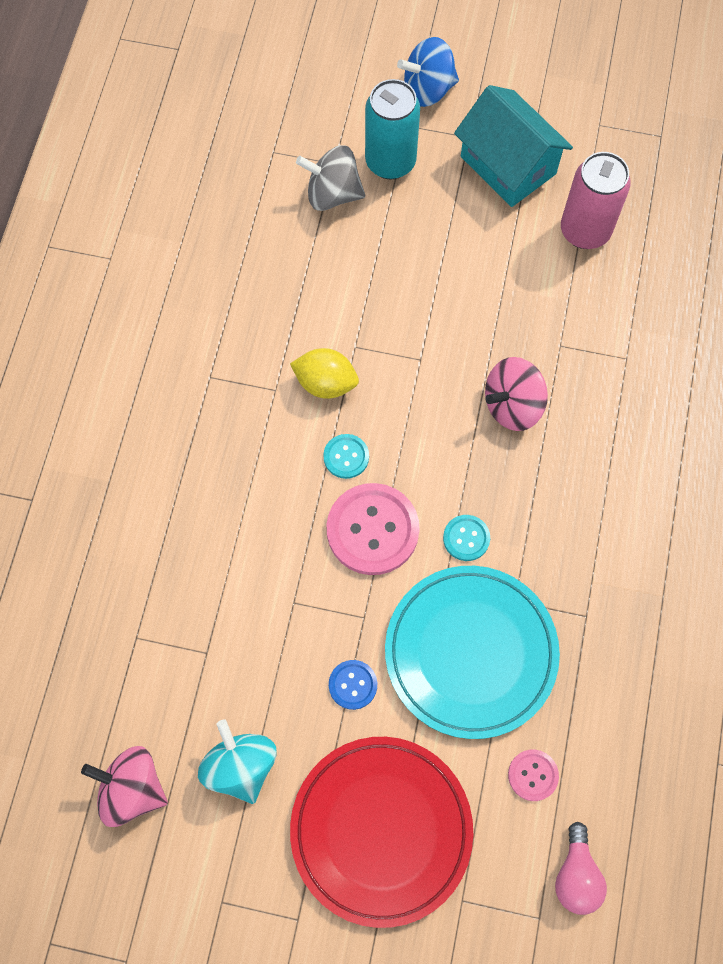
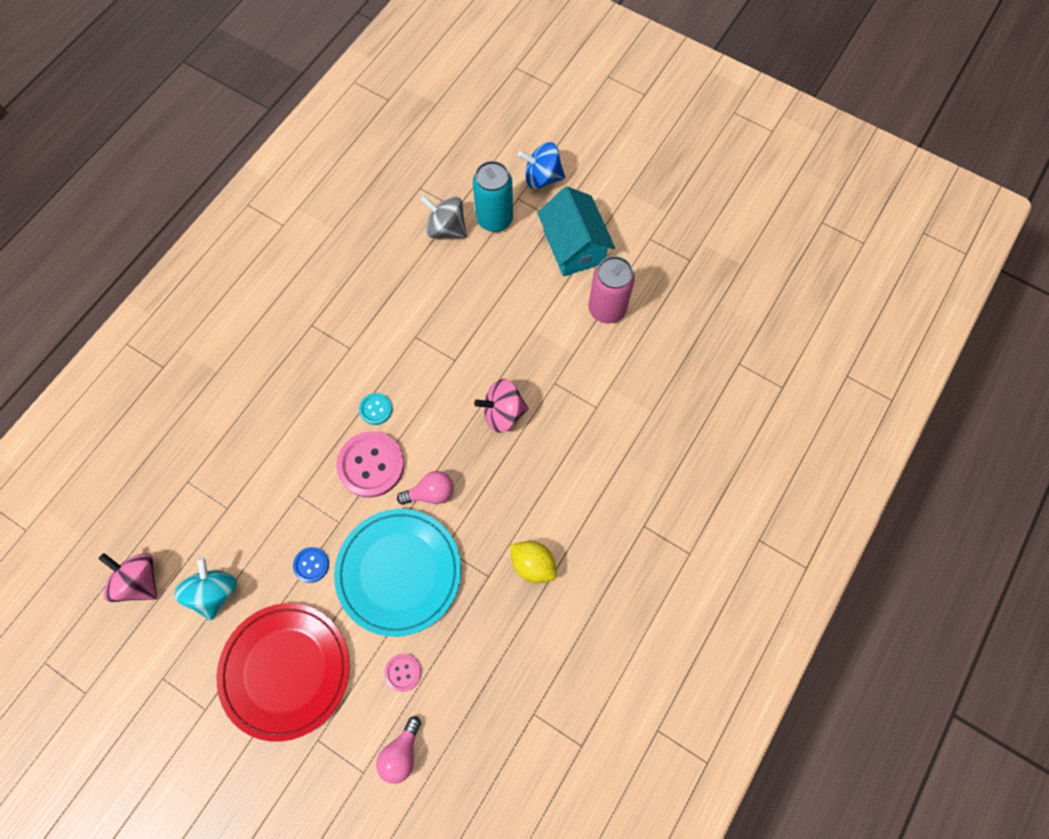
camera: 20 degrees right, 0 degrees up
(325, 383) = (384, 355): yellow lemon -> yellow lemon (533, 564)
(466, 538) = (431, 493): turquoise button -> pink light bulb

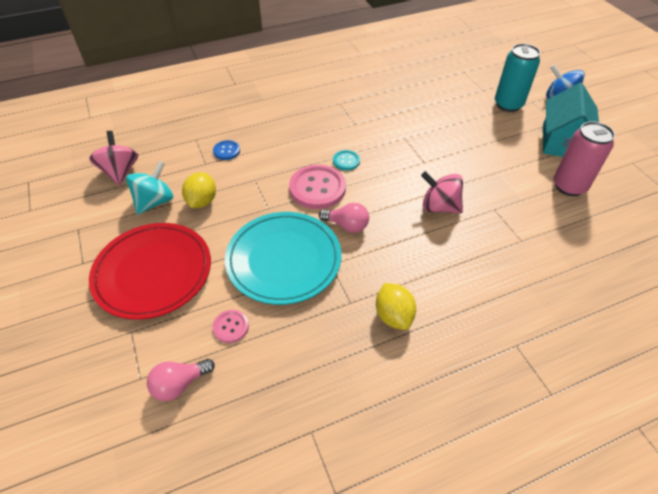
camera: 35 degrees right, 20 degrees down
(265, 559) = (202, 201): none -> yellow lemon
(311, 565) = (228, 221): blue button -> blue button (226, 151)
(446, 229) = (468, 96): grey spinning top -> none

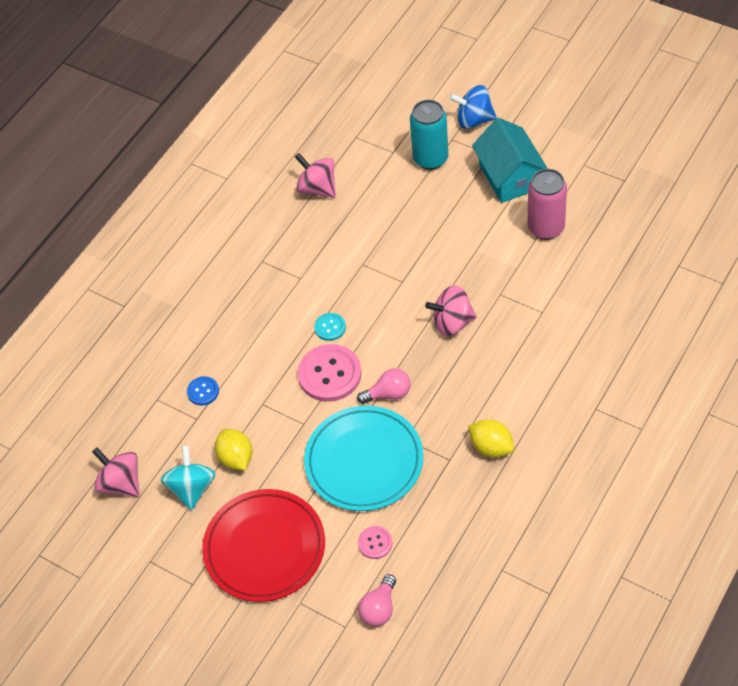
camera: 30 degrees left, 5 degrees up
(414, 84) = (317, 188): none -> pink spinning top

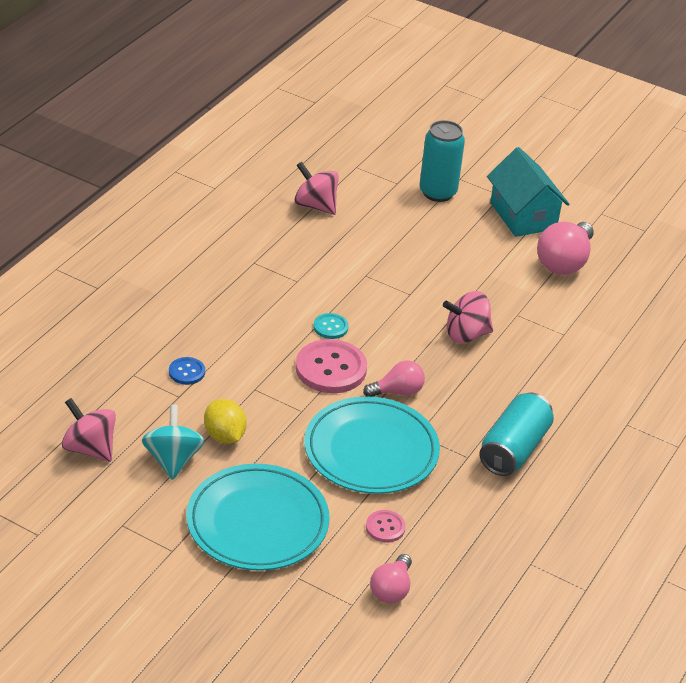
camera: 10 degrees left, 15 degrees down
(264, 548) = (257, 522): red plate -> turquoise plate
(474, 120) = (483, 165): blue spinning top -> none
(491, 447) = (513, 449): yellow lemon -> turquoise can
(546, 228) = (564, 262): pink can -> pink light bulb

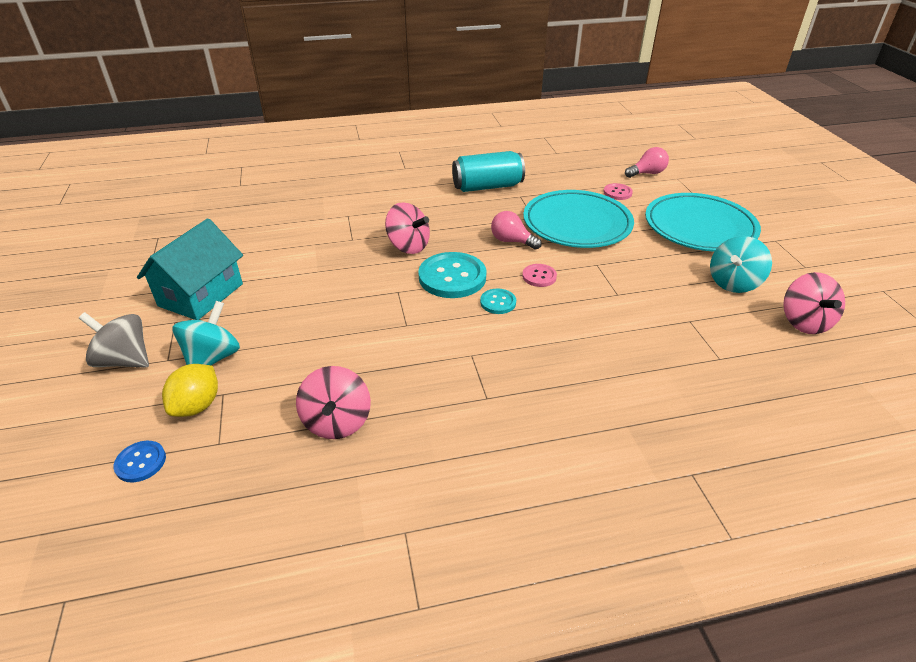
camera: 130 degrees left, 0 degrees up
(187, 372) = (665, 334): blue button -> blue button (140, 462)
(224, 436) = (676, 277): yellow lemon -> yellow lemon (197, 406)
(331, 369) = (539, 276): pink button -> pink button, size x0.50
(391, 328) = (452, 277): none -> turquoise button
(437, 192) = (213, 358): turquoise can -> turquoise spinning top
(479, 165) = (125, 360): none -> grey spinning top
(564, 262) = (253, 249): pink light bulb -> none

